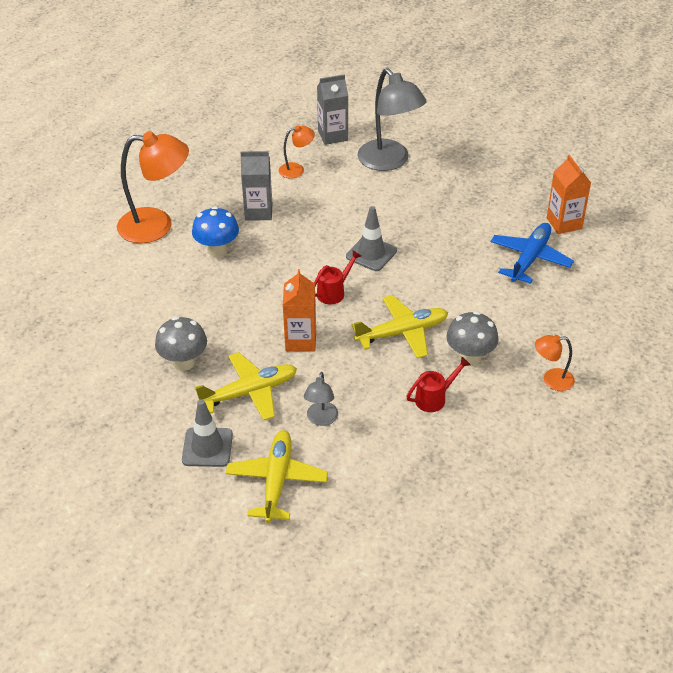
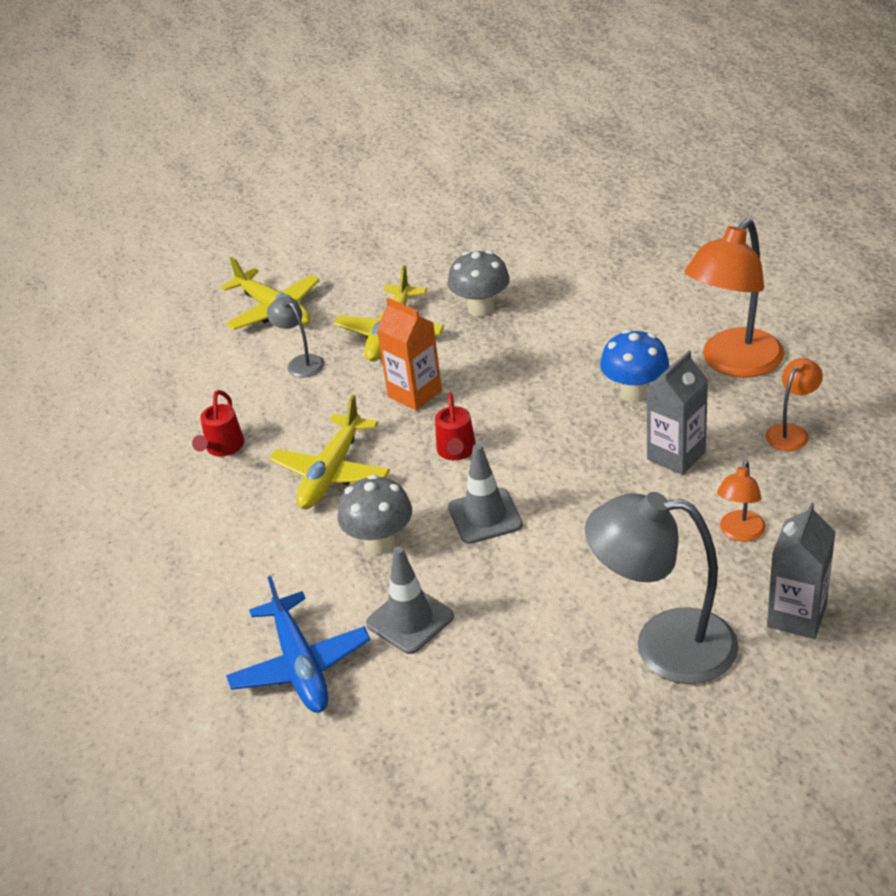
camera: 135 degrees right, 5 degrees down
(207, 447) = (360, 287): grey traffic cone -> grey traffic cone (410, 620)
(470, 357) = (234, 505): grey mushroom -> grey mushroom (380, 543)
(551, 380) = (123, 550): orange lamp -> orange lamp (791, 432)
(564, 223) = (316, 759): orange carton -> none

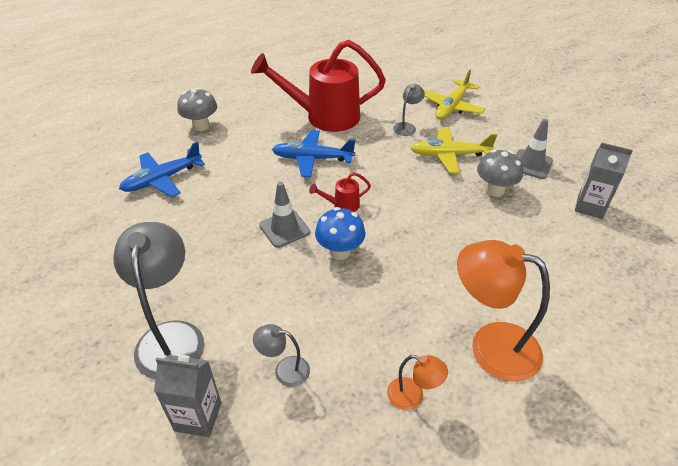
camera: 70 degrees right, 5 degrees up
(223, 448) = (324, 117): red watering can -> red watering can, size x2.42
(332, 472) = (312, 159): yellow plane -> blue plane
(380, 543) = (256, 189): grey mushroom -> grey mushroom (201, 126)
(410, 620) = (195, 213): grey traffic cone -> grey traffic cone (531, 164)
(415, 394) = (393, 177): orange carton -> none
(634, 393) = (430, 286): blue mushroom -> blue mushroom (340, 251)
(676, 455) = (364, 320): grey carton -> grey carton (590, 207)
(740, 533) = (284, 370): orange lamp -> grey lamp

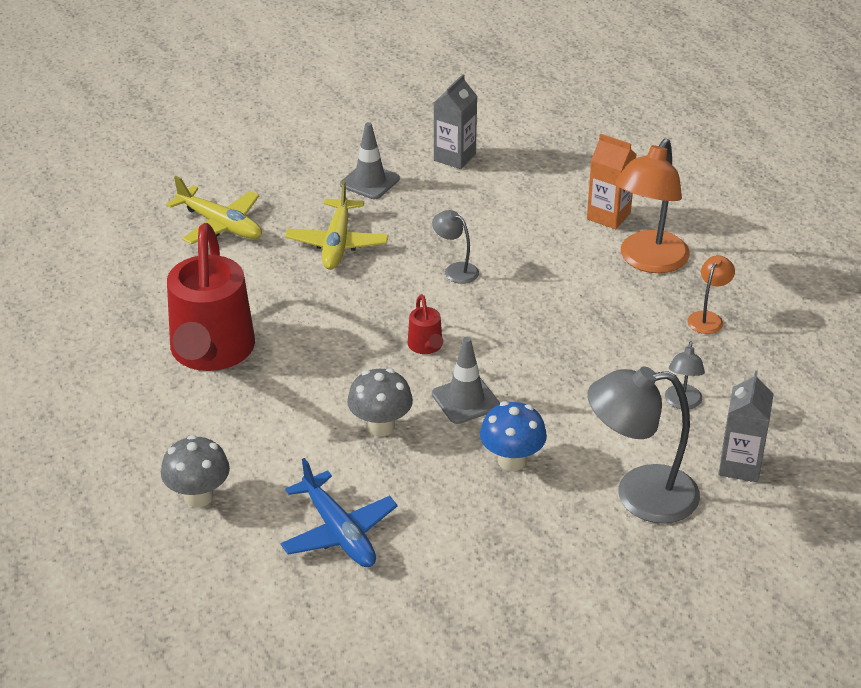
camera: 85 degrees left, 5 degrees down
(312, 159) = (319, 369): blue plane -> none
(340, 251) = (511, 354): blue mushroom -> blue mushroom (512, 461)
(407, 127) = (261, 273): grey lamp -> grey lamp (455, 270)
(494, 190) = (415, 218): grey mushroom -> grey mushroom (380, 426)
(552, 313) = (608, 216): none -> orange carton

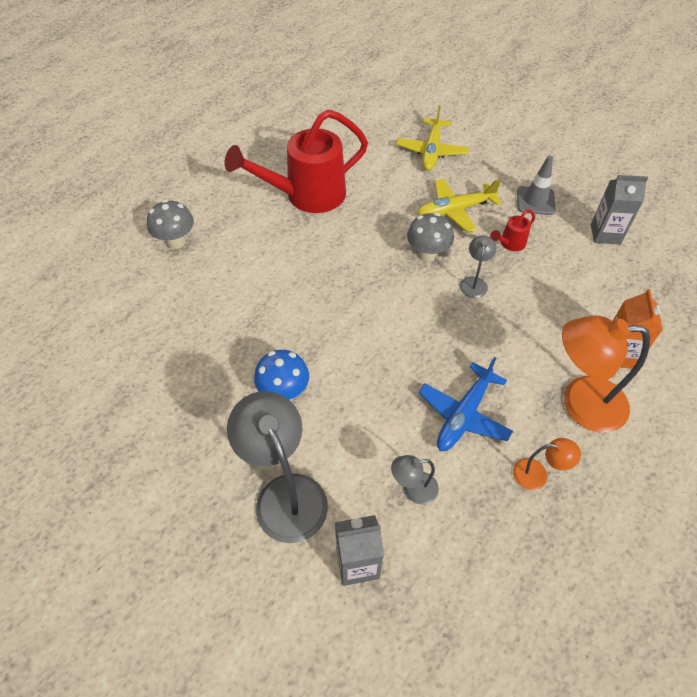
camera: 65 degrees right, 15 degrees up
(338, 531) = (171, 320): blue plane -> blue plane (464, 414)
(380, 426) = (282, 303): grey mushroom -> grey mushroom (427, 254)
(426, 346) = (379, 297): red watering can -> red watering can (510, 244)
(465, 400) = (334, 340): grey traffic cone -> none

